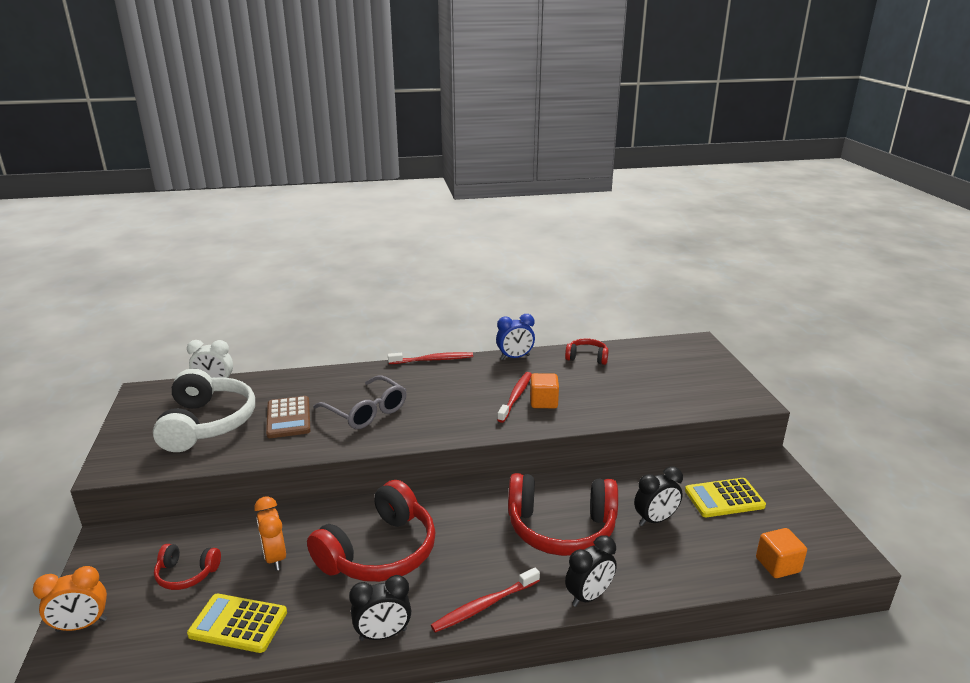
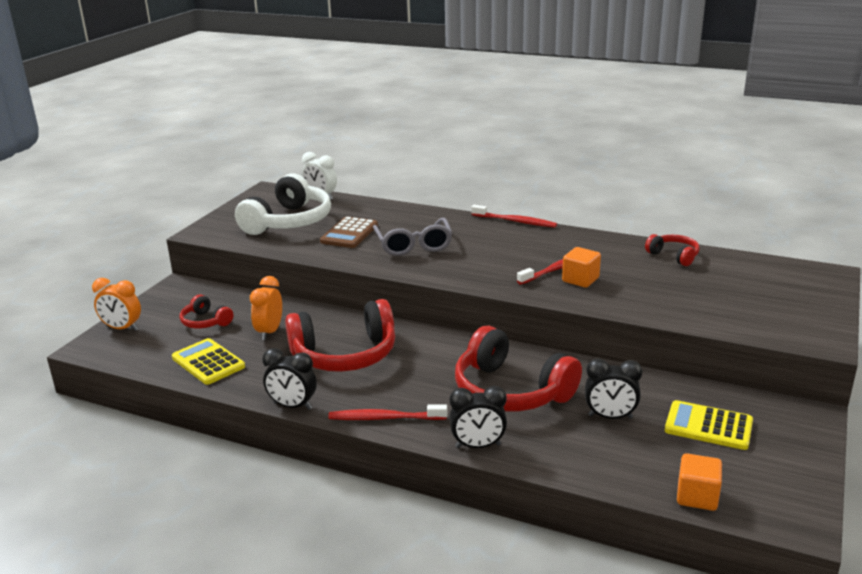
camera: 35 degrees right, 0 degrees up
(515, 357) = (597, 238): blue clock -> none

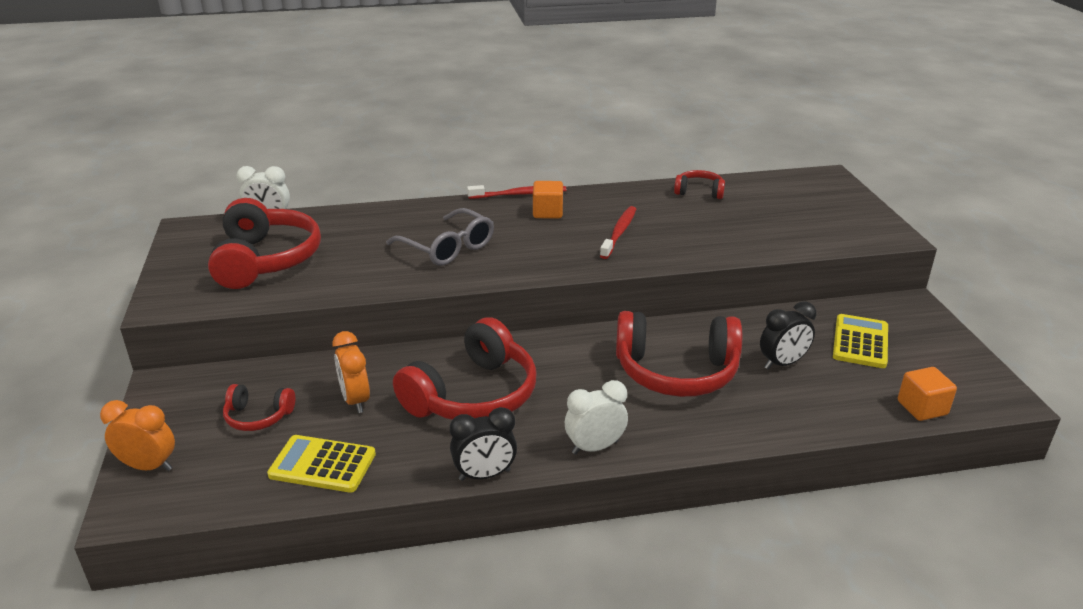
camera: 35 degrees left, 5 degrees up
(122, 328) = (149, 466): orange clock -> orange clock turned 150 degrees counterclockwise
(288, 222) = (266, 260): white headphones -> red headphones
(349, 233) = (359, 254): brown calculator -> none
(385, 418) = (595, 447): red toothbrush -> white clock
(478, 446) = (711, 438): black clock -> none
(580, 280) = (652, 238): orange cube -> orange cube (547, 212)
(708, 426) = (860, 342): yellow calculator -> yellow calculator turned 120 degrees clockwise

